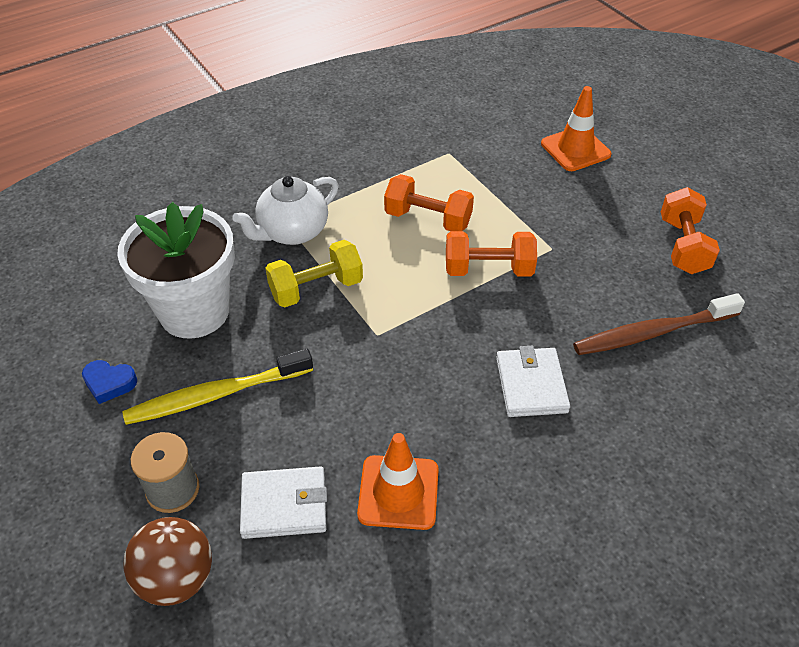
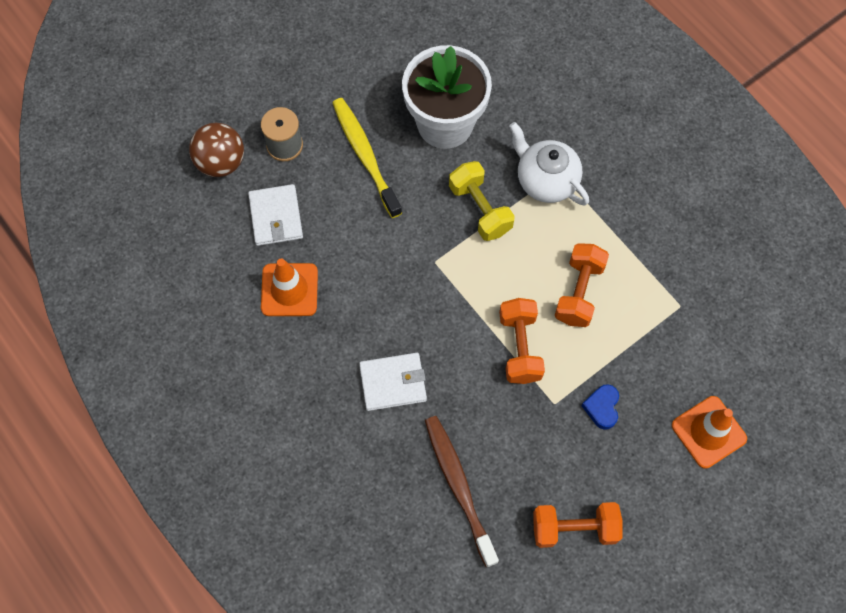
camera: 85 degrees right, 20 degrees up
(109, 383) = (370, 83): blue heart -> blue heart (602, 407)

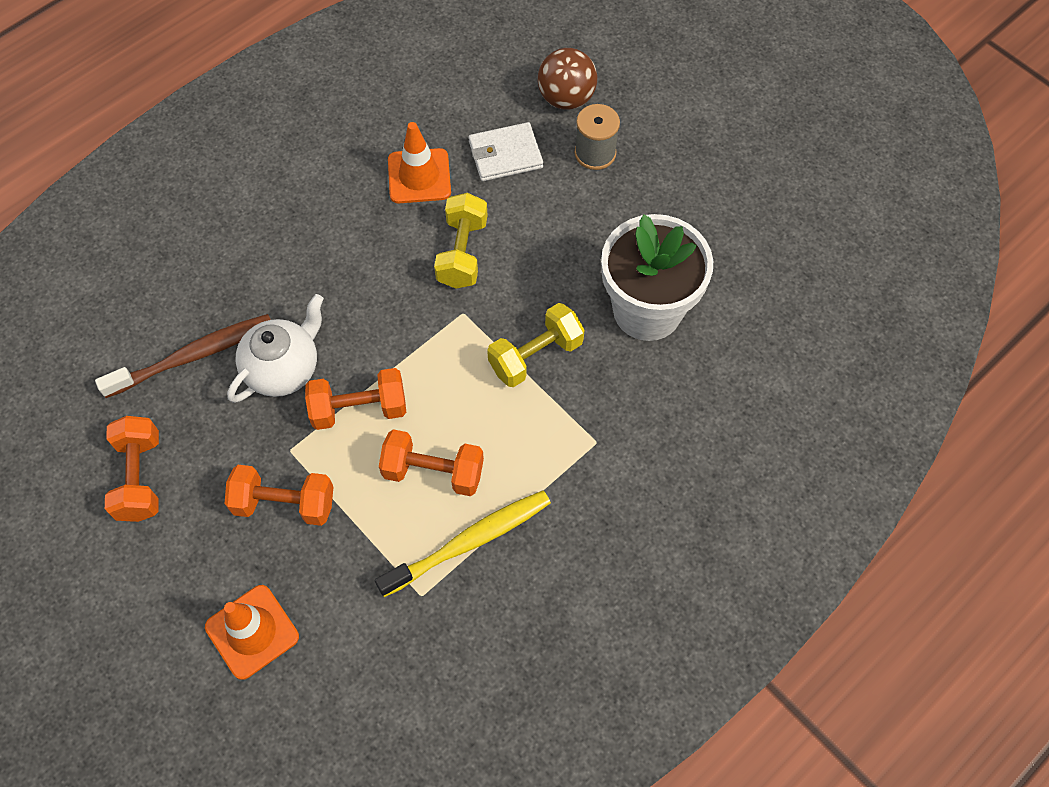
camera: 85 degrees right, 5 degrees down
(365, 156) = (592, 231): yellow toothbrush -> yellow toothbrush (469, 542)
(375, 258) = (462, 253): none -> yellow dumbbell
(393, 383) = (314, 282): white wallet -> none
(545, 180) = (583, 427): white teapot -> white teapot (284, 368)
(602, 407) = (284, 503): blue heart -> orange dumbbell

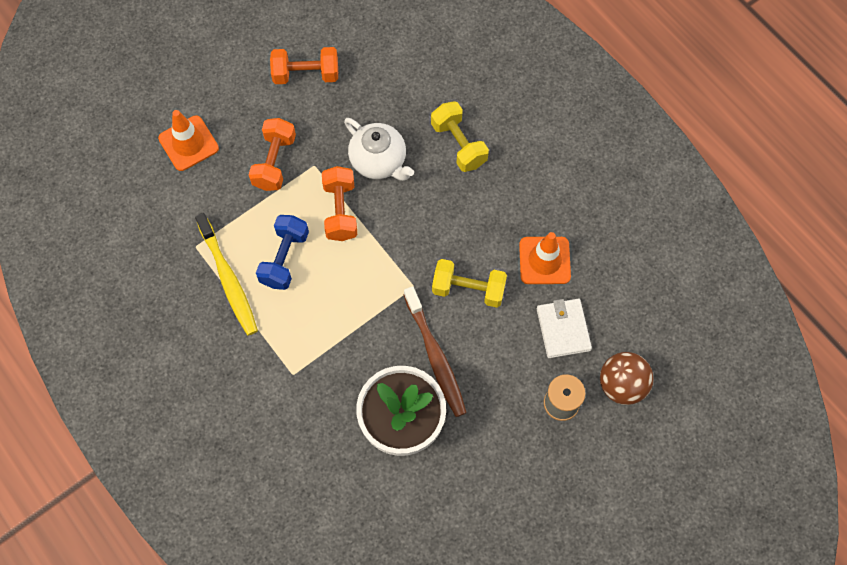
camera: 95 degrees right, 5 degrees up
(193, 356) = (396, 103): brown toothbrush -> brown toothbrush (435, 356)
(433, 472) = (284, 258): orange dumbbell -> blue dumbbell
(535, 356) = (370, 337): yellow dumbbell -> yellow dumbbell (458, 144)

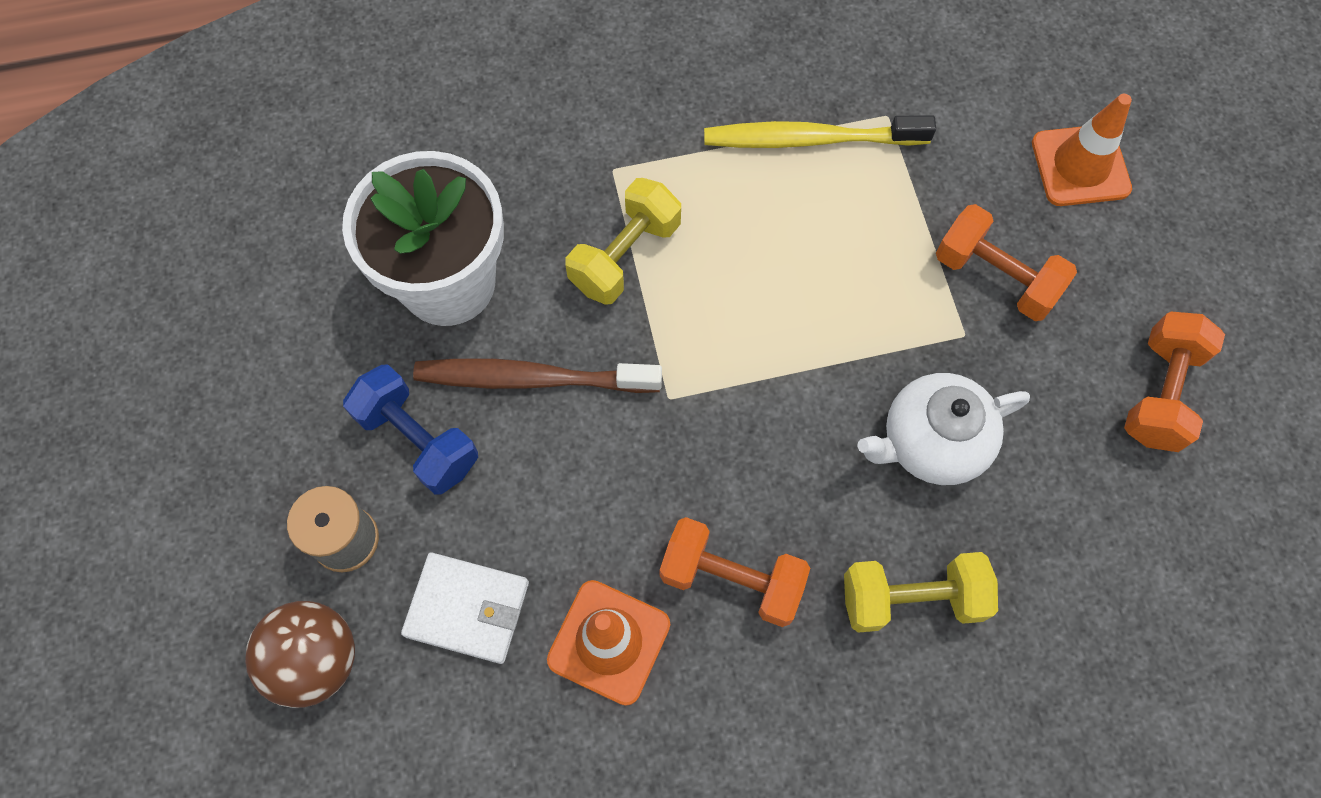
camera: 115 degrees right, 0 degrees up
(284, 258) = (810, 227): blue dumbbell -> blue dumbbell (418, 439)
(340, 211) = (860, 342): orange dumbbell -> orange dumbbell (731, 578)
(468, 289) = (620, 483): yellow dumbbell -> yellow dumbbell (625, 255)

